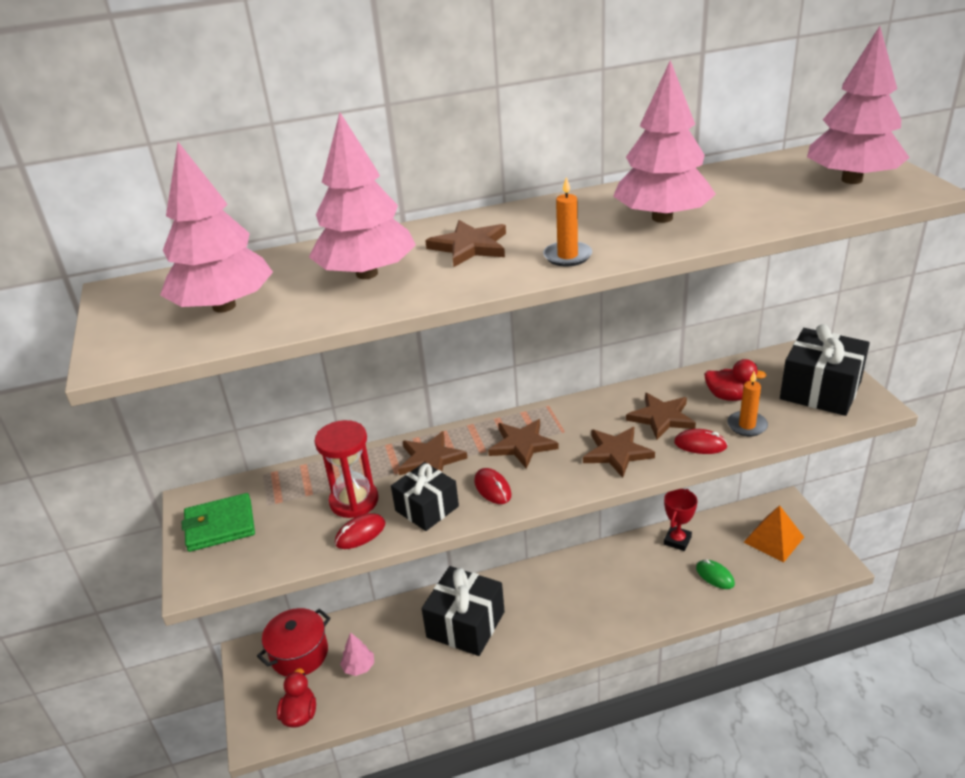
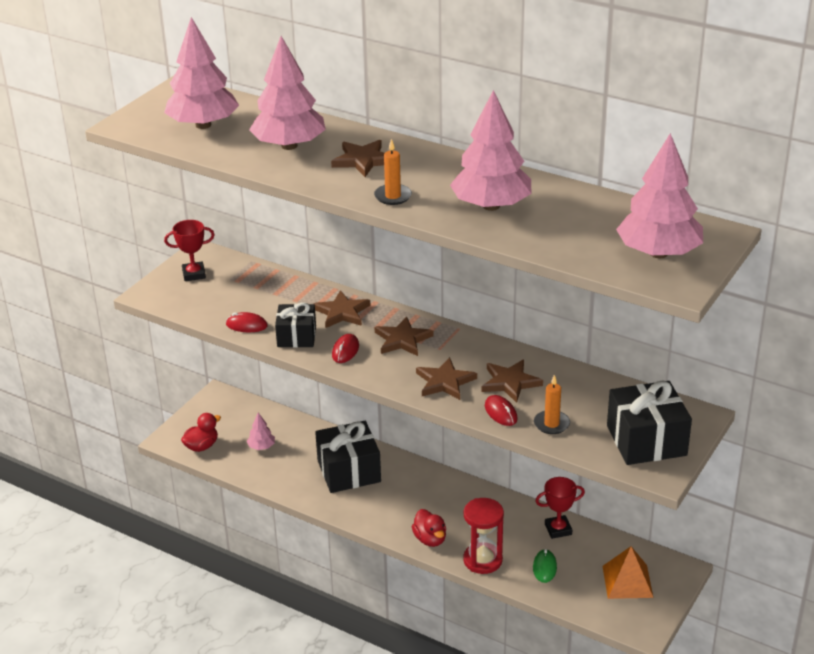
camera: 45 degrees right, 0 degrees up
(220, 525) = (194, 274): green wallet -> red trophy
(299, 654) = (242, 416): red pot -> none
(354, 501) = (270, 307): red hourglass -> red hourglass (482, 560)
(729, 396) = (578, 401): red duck -> red duck (430, 539)

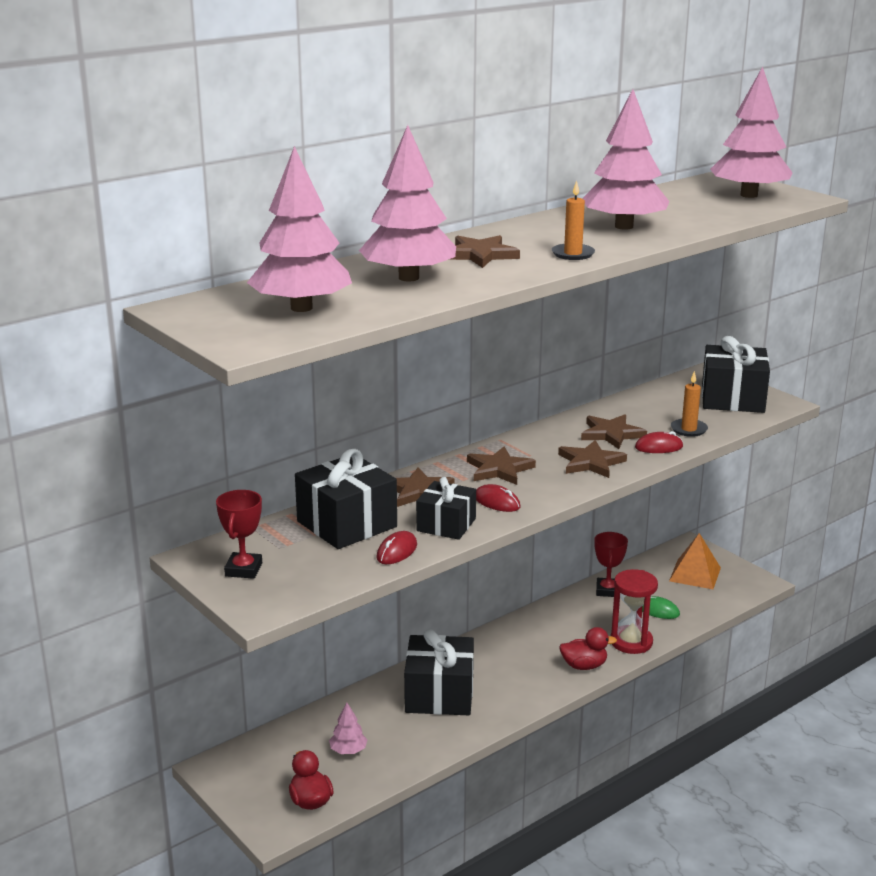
camera: 70 degrees left, 10 degrees down
(275, 295) = (346, 524): none -> black gift

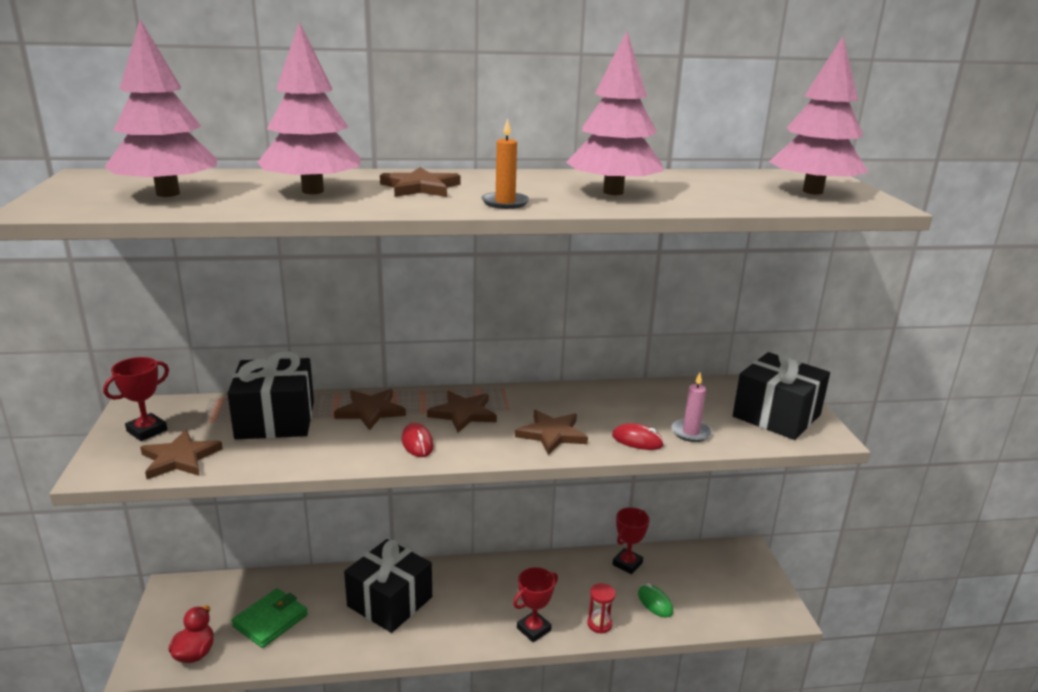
camera: 30 degrees right, 0 degrees up
(348, 750) = (270, 620): pink tree -> green wallet
(397, 551) = (272, 458): red mouse -> none
(446, 525) = (346, 449): black gift -> none
(584, 666) = (533, 629): red duck -> red trophy
(611, 434) = (608, 413): brown star -> brown star (180, 458)
(631, 642) = (599, 624): red hourglass -> red hourglass, size x0.58
(689, 429) = (691, 432): orange candle -> pink candle
(695, 574) = (725, 580): orange pyramid -> none

